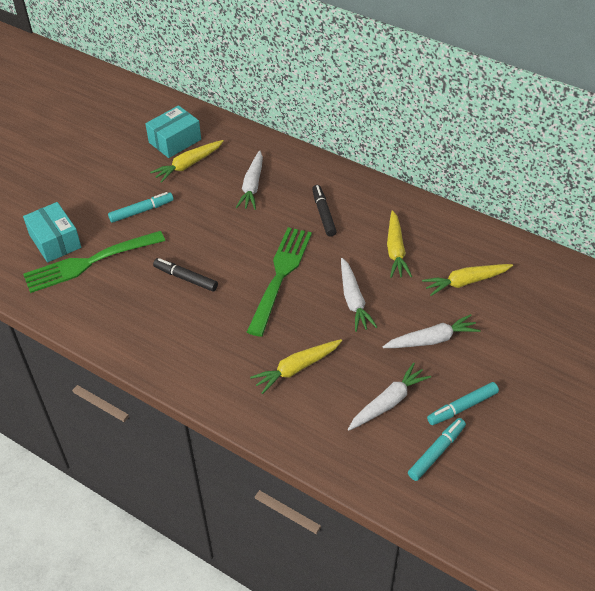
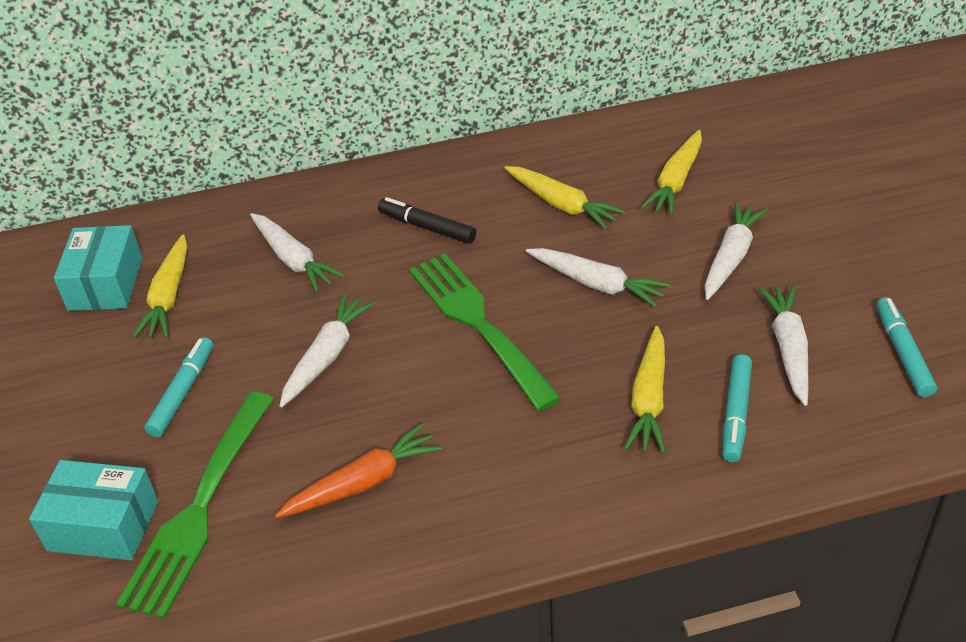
camera: 45 degrees left, 5 degrees down
(149, 302) = (362, 483): none -> orange carrot
(185, 278) = (367, 418): black marker -> none
(207, 240) = (326, 357): none -> white carrot
(462, 407) = (856, 293): turquoise marker -> turquoise marker (736, 414)

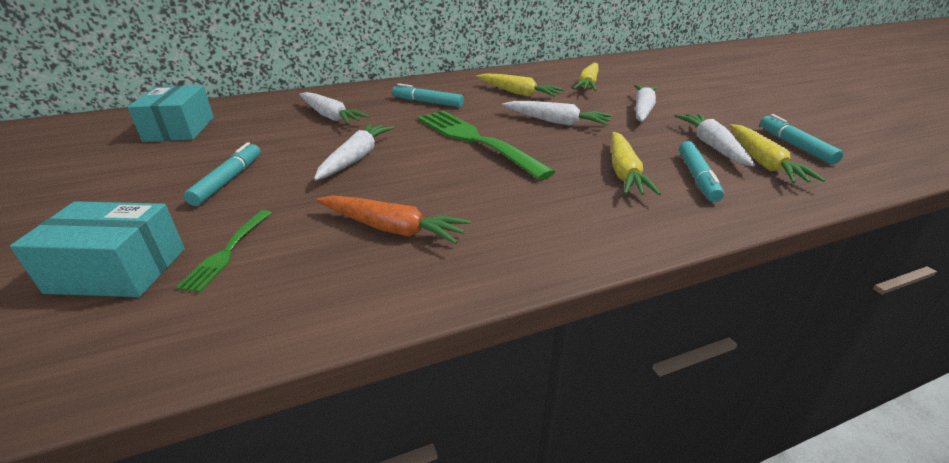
camera: 10 degrees left, 10 degrees down
(169, 296) = (230, 133): yellow carrot -> yellow carrot (762, 162)
(200, 506) = (228, 251): green fork -> green fork, size x0.48
(362, 483) = (391, 228): orange carrot -> orange carrot turned 60 degrees clockwise
(427, 227) = (427, 102): black marker -> turquoise marker

